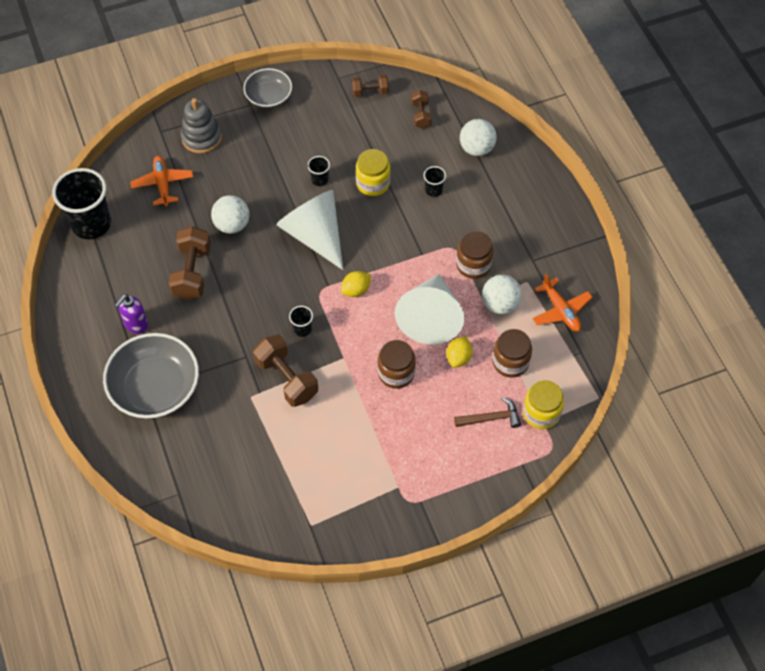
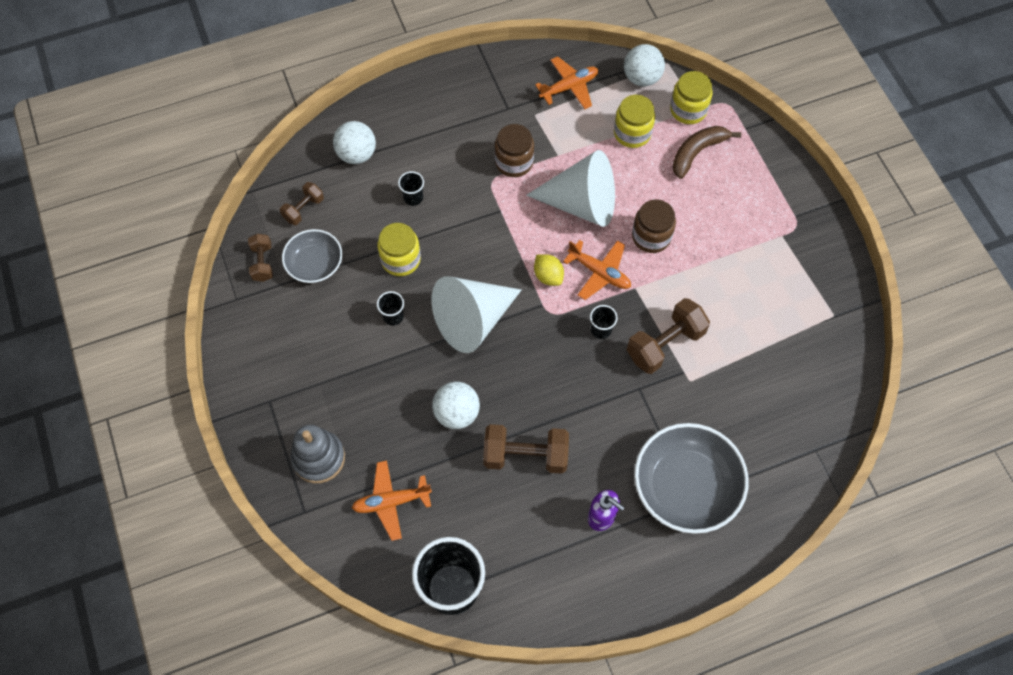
camera: 90 degrees left, 5 degrees up
(269, 96) = (258, 379): grey bowl -> grey bowl (315, 264)
(359, 330) = (599, 272): none -> orange plane
(421, 115) = (303, 209): brown dumbbell -> brown dumbbell turned 45 degrees counterclockwise
(458, 358) = (629, 179): yellow lemon -> none
(491, 418) = (697, 152): brown hammer -> brown banana
(500, 304) = (563, 140): white ball -> white ball (641, 78)
(510, 362) = (632, 133): brown jar -> yellow jar

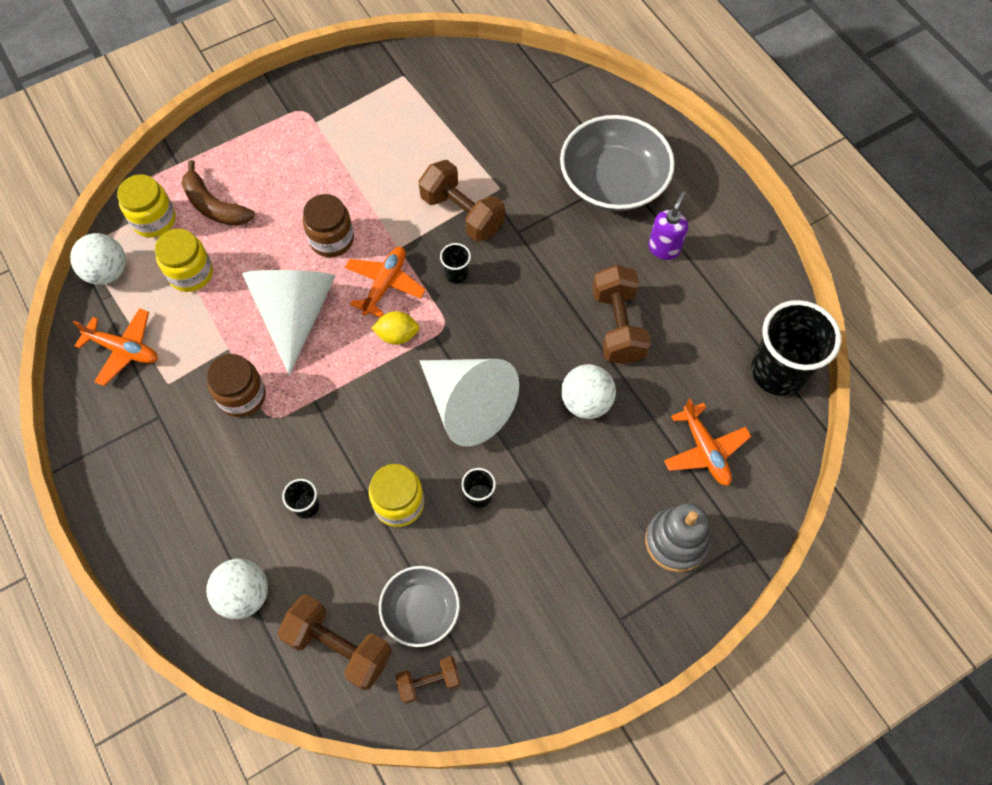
camera: 100 degrees left, 0 degrees up
(303, 209) = (339, 646): brown dumbbell -> brown dumbbell, size x1.73
(548, 276) = (397, 335): yellow lemon -> yellow lemon turned 45 degrees clockwise
(569, 87) = (123, 350): orange plane -> orange plane turned 150 degrees clockwise

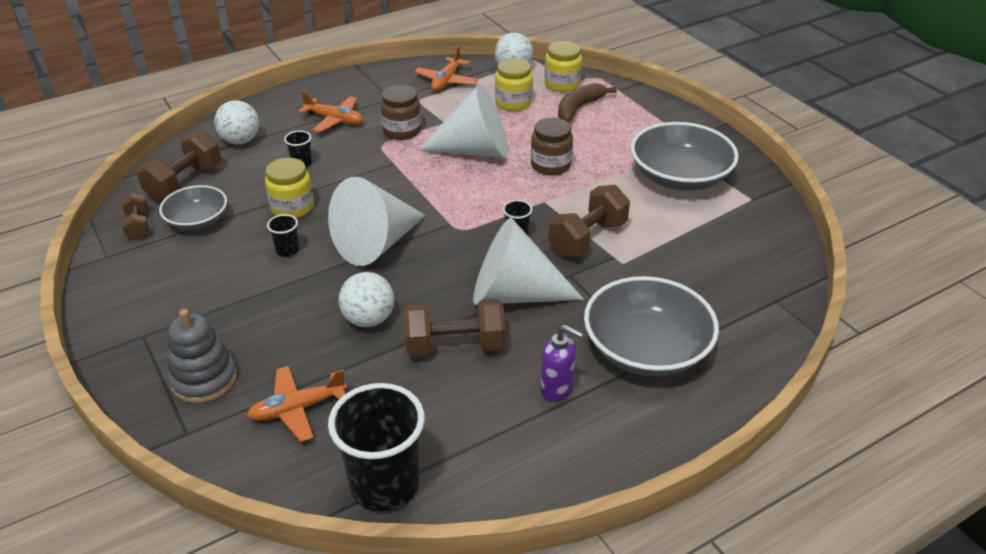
camera: 90 degrees right, 25 degrees down
(362, 127) = (679, 177): none -> grey bowl
(385, 284) = (504, 195): orange plane -> orange plane (334, 120)
(397, 335) = (452, 203): yellow lemon -> none
(546, 278) = (513, 294): none -> white cone

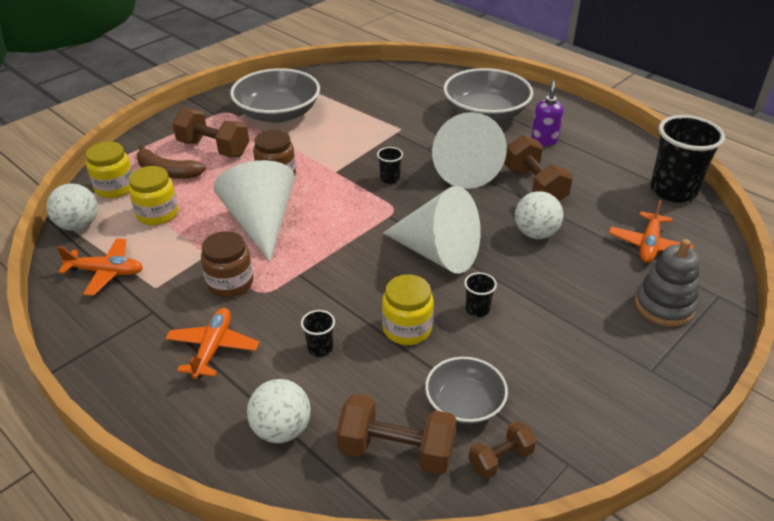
camera: 105 degrees left, 0 degrees up
(298, 409) = (648, 245): orange plane -> orange plane turned 60 degrees clockwise
(587, 238) = (378, 146): brown dumbbell -> brown dumbbell (213, 148)

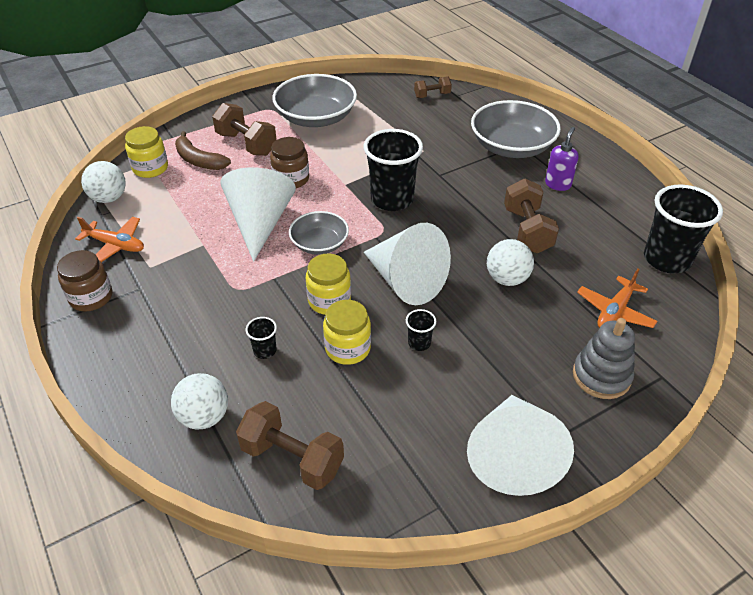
camera: 15 degrees right, 5 degrees up
(157, 214) = (176, 199): yellow jar -> yellow jar (329, 300)
(213, 348) = (176, 332): orange plane -> none
(230, 283) = (212, 275): brown jar -> brown jar (91, 297)
(389, 178) = (392, 199): black cup -> black cup, size x2.29
(463, 169) = (465, 202): white cone -> white cone (513, 456)
(464, 403) = (370, 429): grey bowl -> grey bowl (319, 244)
(500, 459) = (380, 488): brown dumbbell -> brown dumbbell (432, 95)

